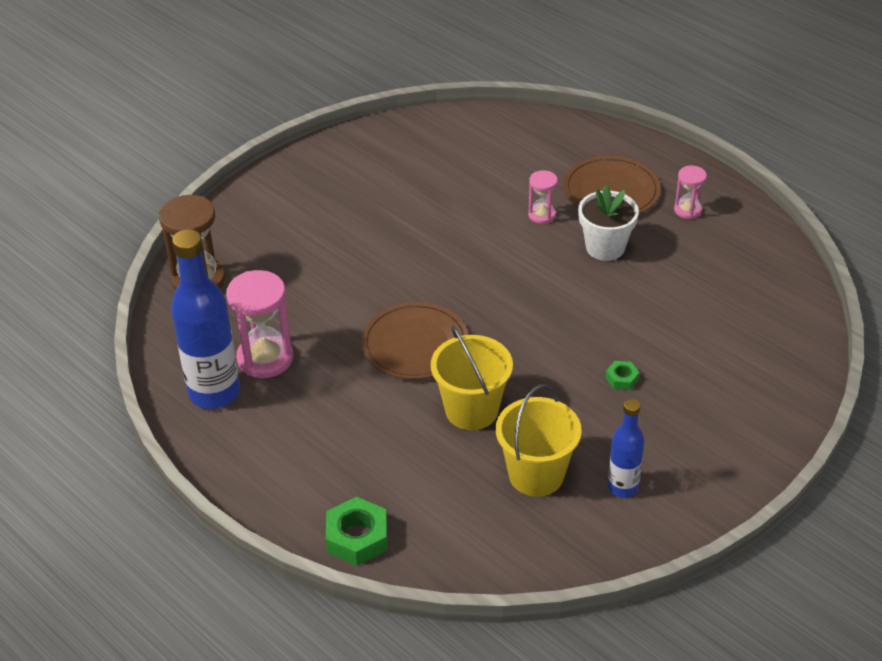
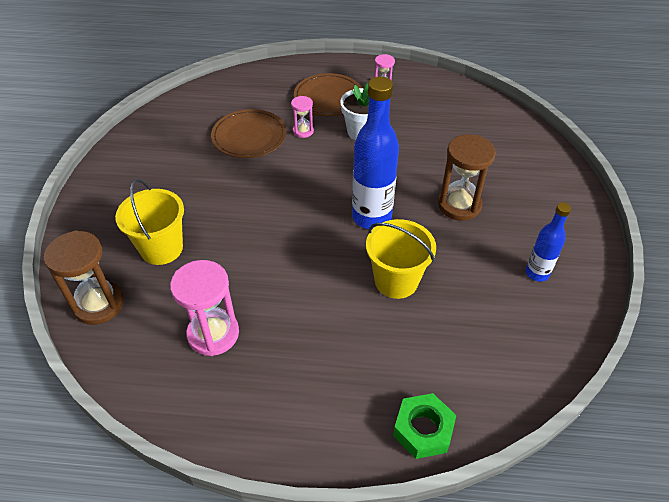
camera: 40 degrees left, 5 degrees up
(214, 393) = (199, 387): blue bottle -> blue bottle (371, 217)
(415, 344) = (312, 258): brown plate -> brown plate (249, 136)
(536, 474) = (482, 299): yellow bucket -> yellow bucket (161, 248)
(622, 379) = (459, 205): green nut -> brown hourglass

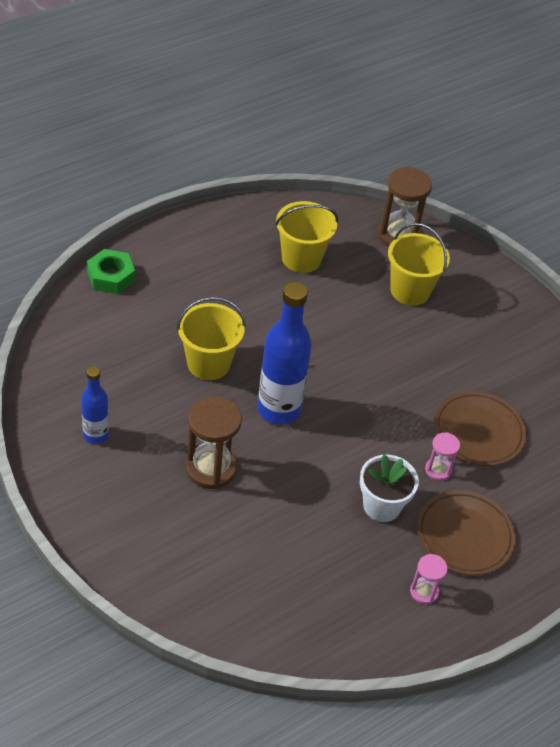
camera: 135 degrees right, 0 degrees up
(213, 334) = (301, 258): pink hourglass -> yellow bucket

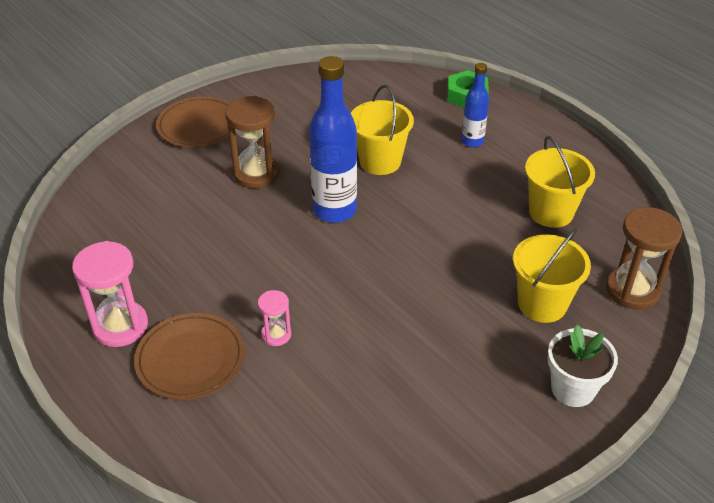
camera: 90 degrees right, 5 degrees down
(96, 435) = (283, 108): blue bottle -> blue bottle (472, 141)
(382, 506) = (224, 290): white flower pot -> white flower pot (573, 389)
(424, 591) = (120, 326): pink hourglass -> pink hourglass, size x1.85
(478, 431) = (338, 371): brown plate -> brown plate (199, 125)

